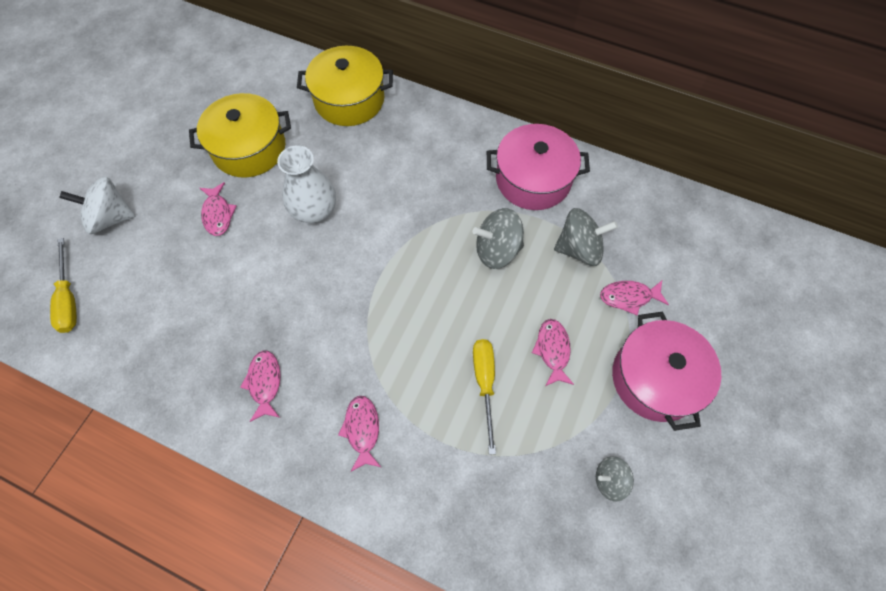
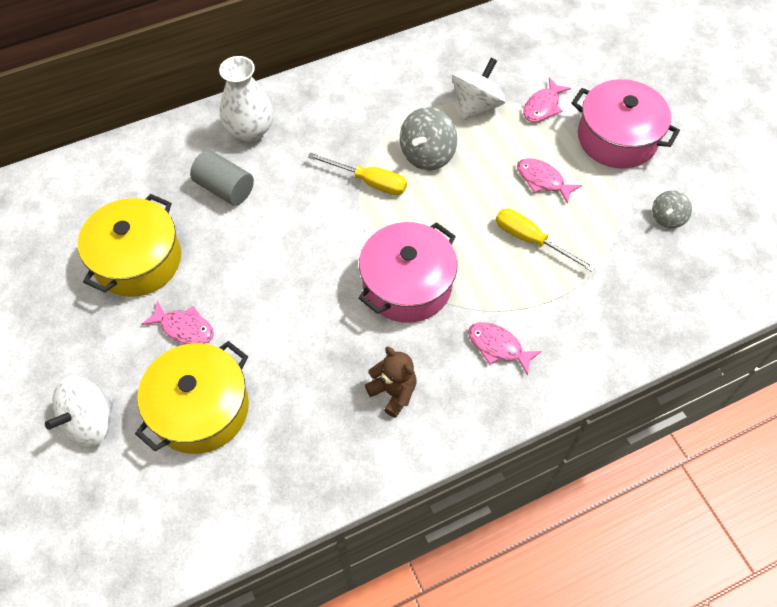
camera: 50 degrees left, 5 degrees down
(69, 299) = (148, 510): yellow screwdriver -> yellow screwdriver (369, 181)
(265, 383) = (393, 392): pink fish -> brown teddy bear
(314, 211) = (260, 252): white vase -> white vase (250, 130)
(348, 150) = (225, 188): none -> grey cylinder
(349, 99) = (171, 153): yellow pot -> yellow pot (200, 409)
(533, 179) = (388, 89): pink pot -> pink pot (407, 285)
(579, 249) = (476, 105): grey spinning top -> white spinning top

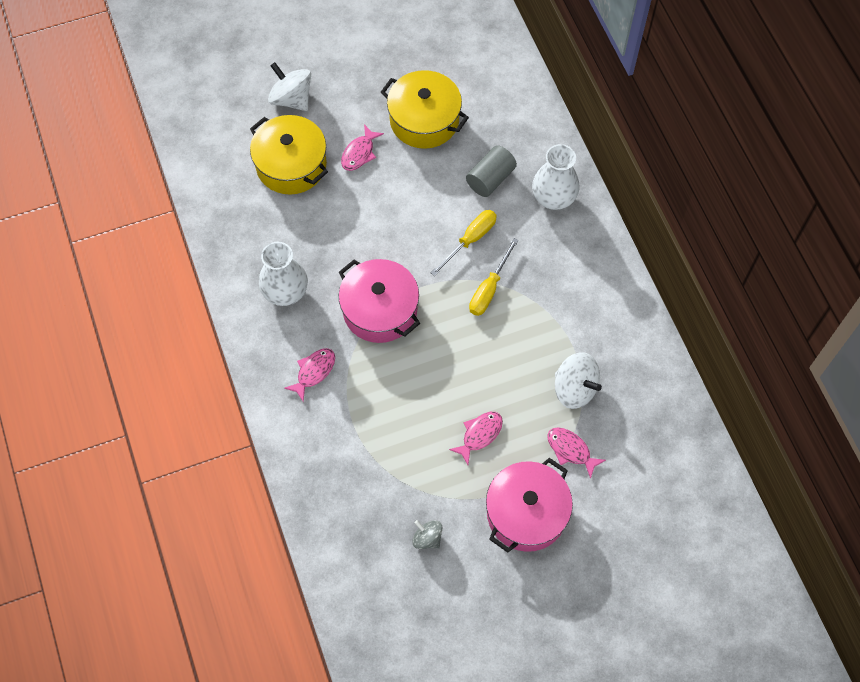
camera: 95 degrees right, 5 degrees up
(393, 392) = (285, 292): brown teddy bear -> white vase
(427, 155) = (516, 339): grey spinning top -> none
(531, 240) = (414, 414): yellow screwdriver -> yellow screwdriver (470, 240)

